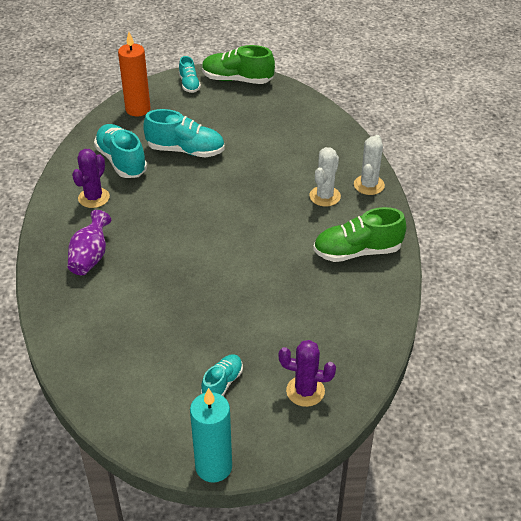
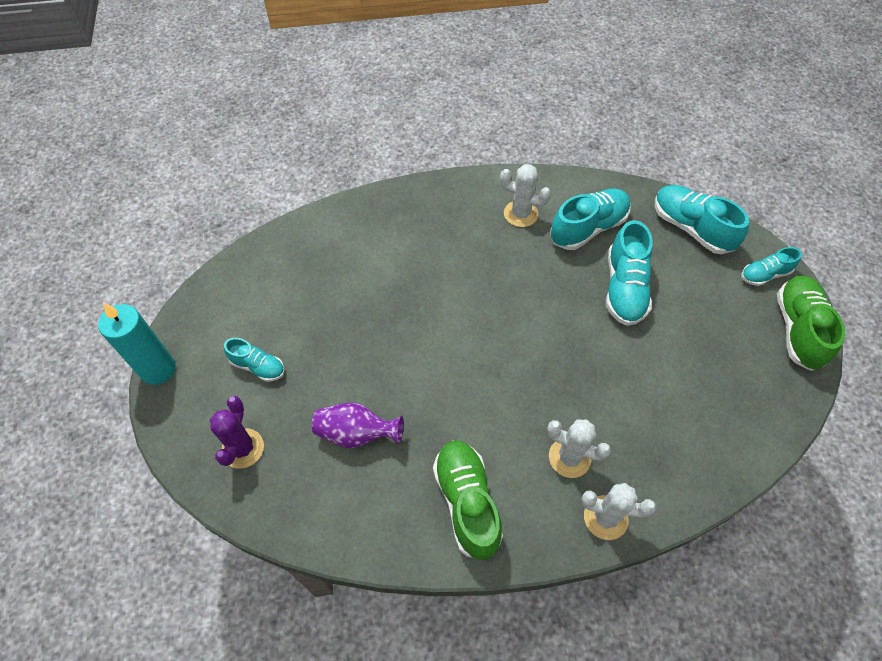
camera: 85 degrees right, 15 degrees up
(90, 257) = (429, 227): purple vase -> purple vase (356, 433)
(94, 198) = (520, 214): purple cactus -> white cactus
(138, 109) = (691, 228): orange candle -> turquoise shoe

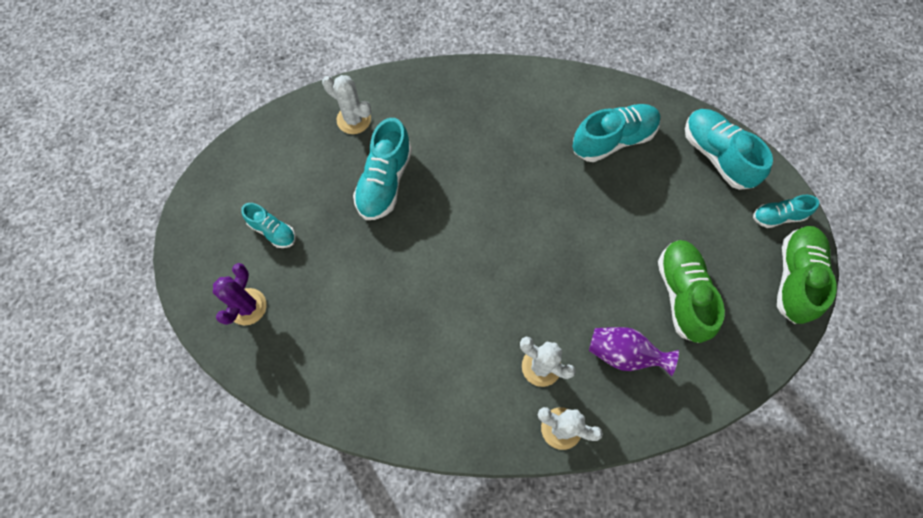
camera: 10 degrees right, 10 degrees up
(158, 369) = (183, 219): turquoise candle -> none
(356, 433) = (351, 310): purple vase -> purple vase (624, 354)
(467, 502) = (438, 392): green shoe -> green shoe (682, 294)
(520, 214) = (550, 114): white cactus -> white cactus (354, 119)
(624, 288) = (634, 208): turquoise shoe -> turquoise shoe (385, 181)

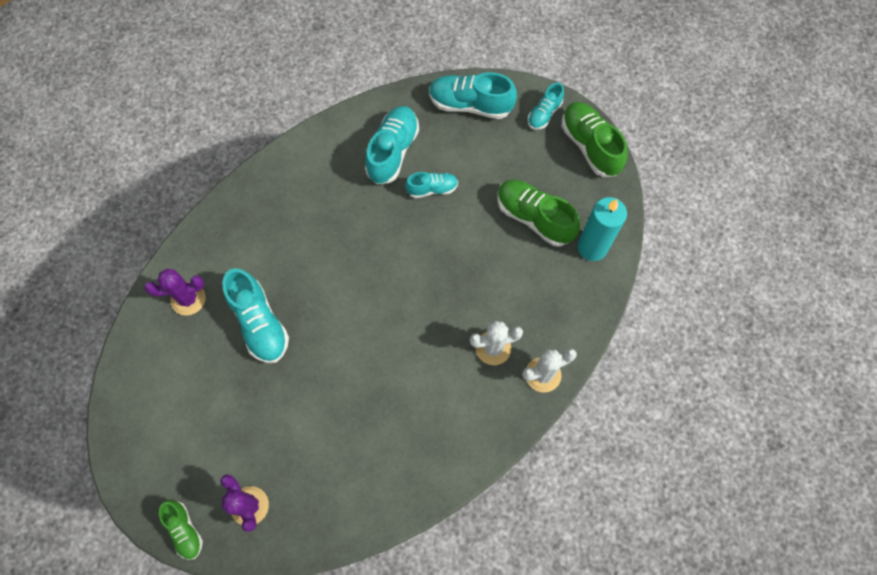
camera: 45 degrees left, 0 degrees up
(191, 280) = (185, 530): none -> green shoe
(273, 231) = (211, 435): turquoise shoe -> turquoise shoe (432, 189)
(354, 119) = (188, 299): white cactus -> purple cactus
(624, 354) = (535, 290): purple vase -> none
(711, 365) = (592, 247): none -> turquoise candle

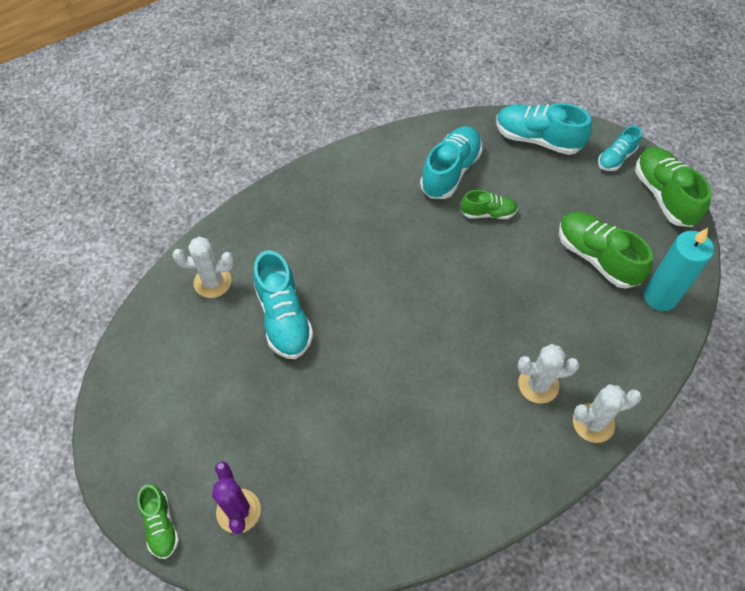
camera: 10 degrees right, 10 degrees down
(188, 299) = (212, 282): purple cactus -> white cactus
(432, 189) = (488, 213): turquoise shoe -> green shoe

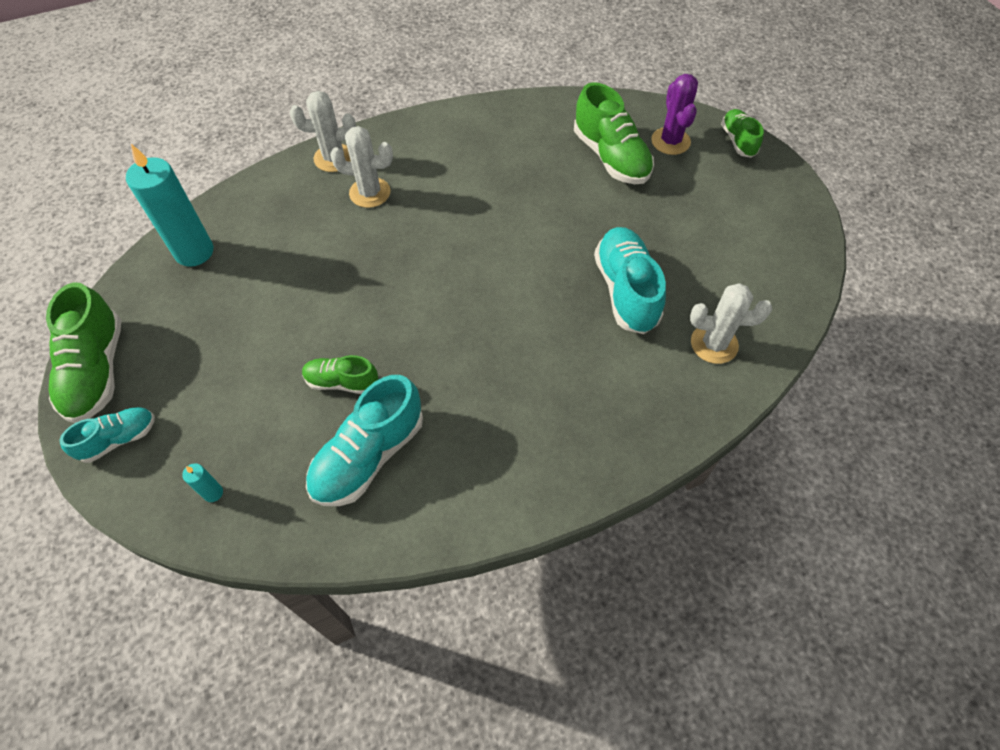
camera: 170 degrees left, 0 degrees up
(537, 139) = (213, 493): turquoise shoe -> turquoise candle
(597, 257) = (236, 304): green shoe -> green shoe (611, 157)

